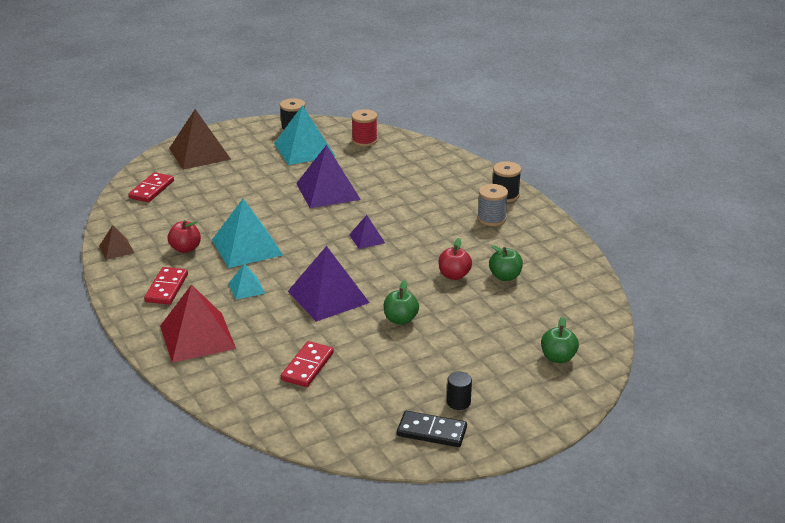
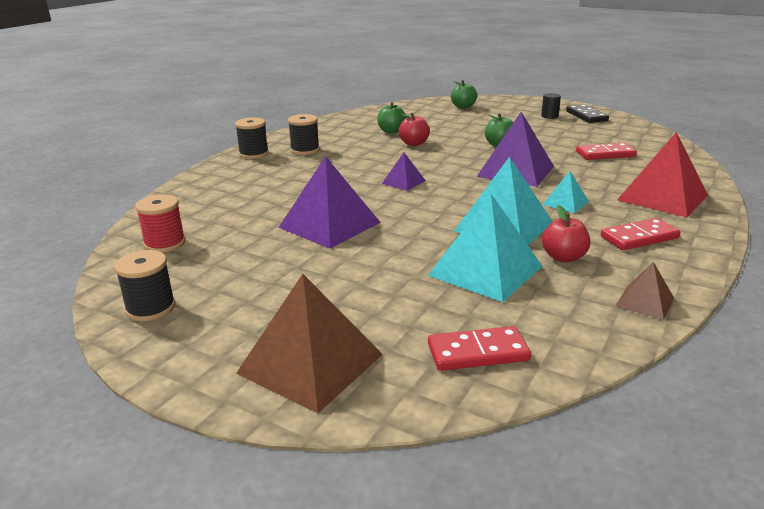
camera: 120 degrees left, 5 degrees down
(304, 150) = (223, 275): turquoise pyramid -> turquoise pyramid (485, 270)
(491, 219) = (305, 150): grey spool -> black spool

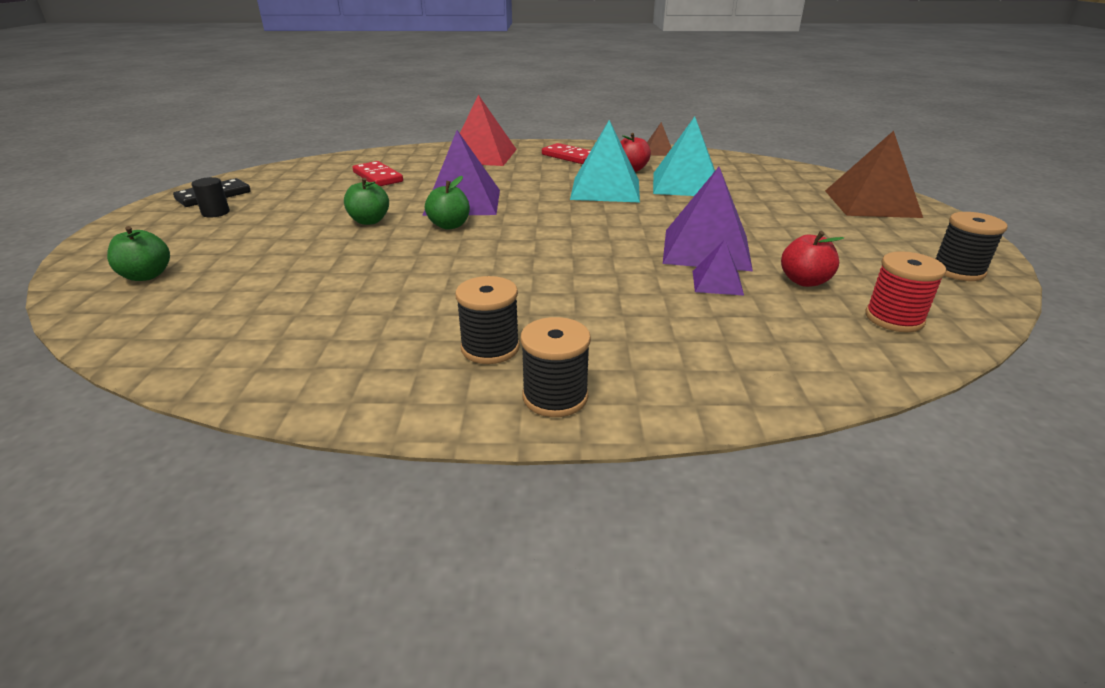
camera: 120 degrees left, 5 degrees up
(391, 131) = (333, 301): green apple -> green apple (449, 225)
(403, 182) = (551, 243): purple pyramid -> purple pyramid (717, 282)
(414, 143) = (394, 269): red apple -> red apple (804, 281)
(478, 352) = (777, 173): red domino -> none
(565, 203) = (528, 178): turquoise pyramid -> none

